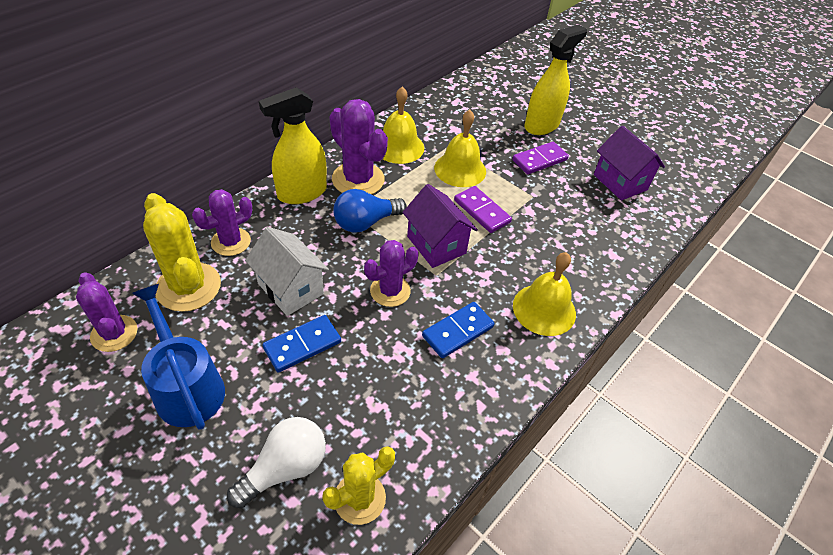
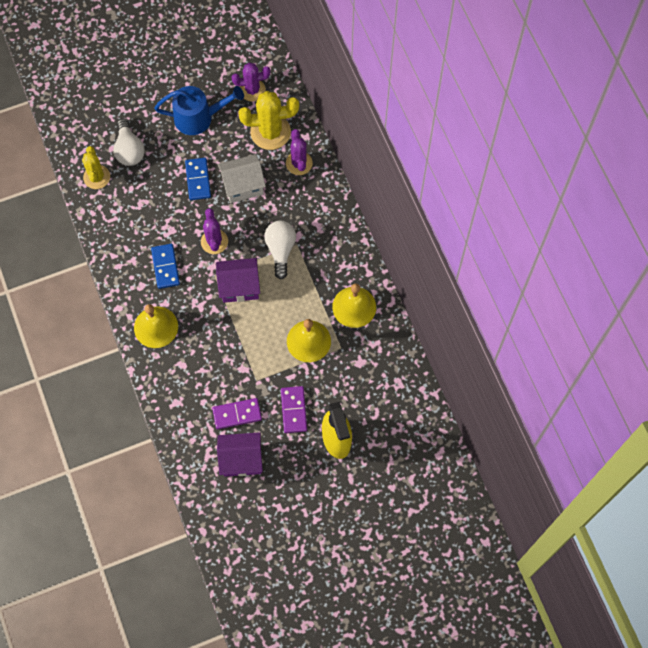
camera: 120 degrees right, 20 degrees up
(301, 193) = (329, 219): yellow spray bottle -> none
(358, 179) = (327, 262): purple cactus -> none
(365, 222) = (280, 250): blue light bulb -> white light bulb
(481, 211) = (257, 333): purple domino -> purple domino (237, 414)

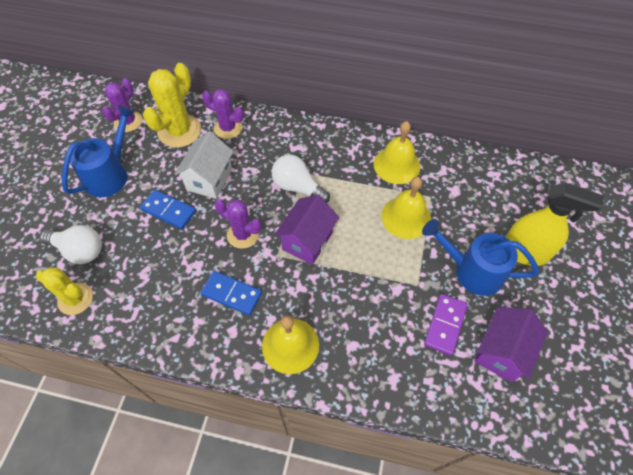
camera: 55 degrees left, 10 degrees down
(293, 410) = (471, 270): purple domino -> blue watering can

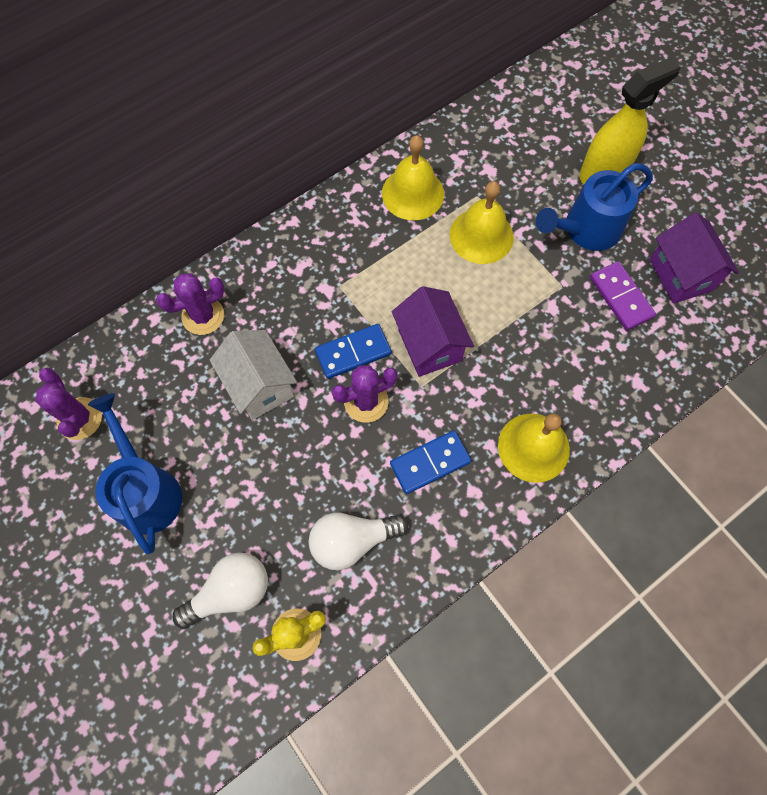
camera: 50 degrees left, 10 degrees up
(168, 211) = (264, 458): blue domino -> blue domino (353, 353)
(179, 131) = (155, 370): yellow cactus -> none
(297, 187) = (354, 305): white light bulb -> white light bulb (352, 540)

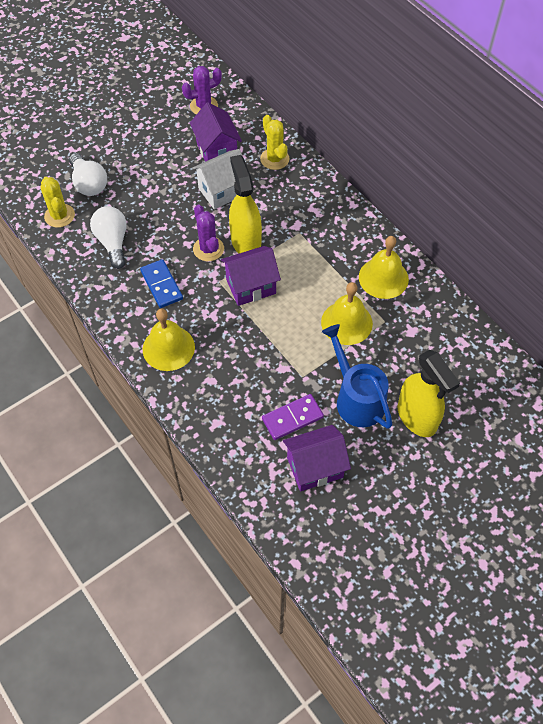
camera: 90 degrees right, 10 degrees down
(146, 489) = (156, 140): blue watering can -> none
(179, 396) = (217, 151): none -> purple house
(203, 316) = (274, 159): purple cactus -> yellow cactus
(353, 353) = (246, 241): blue domino -> yellow spray bottle

